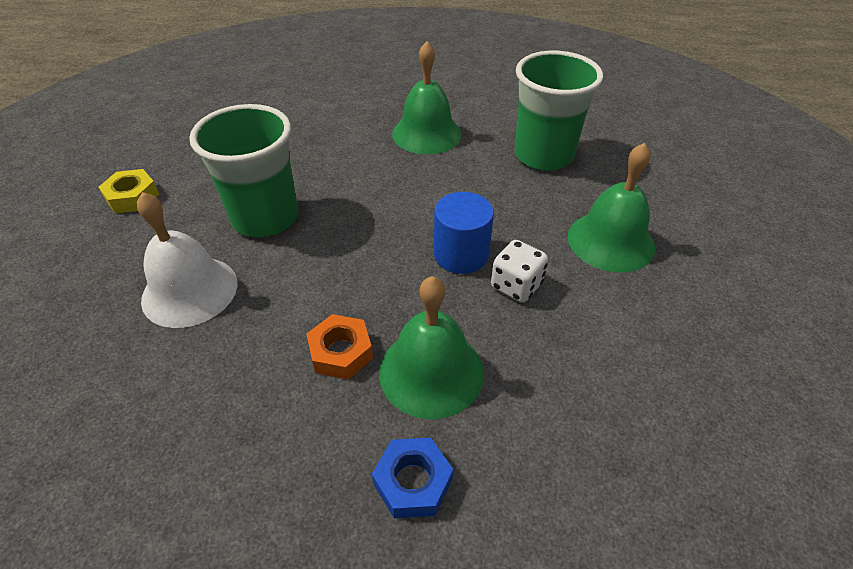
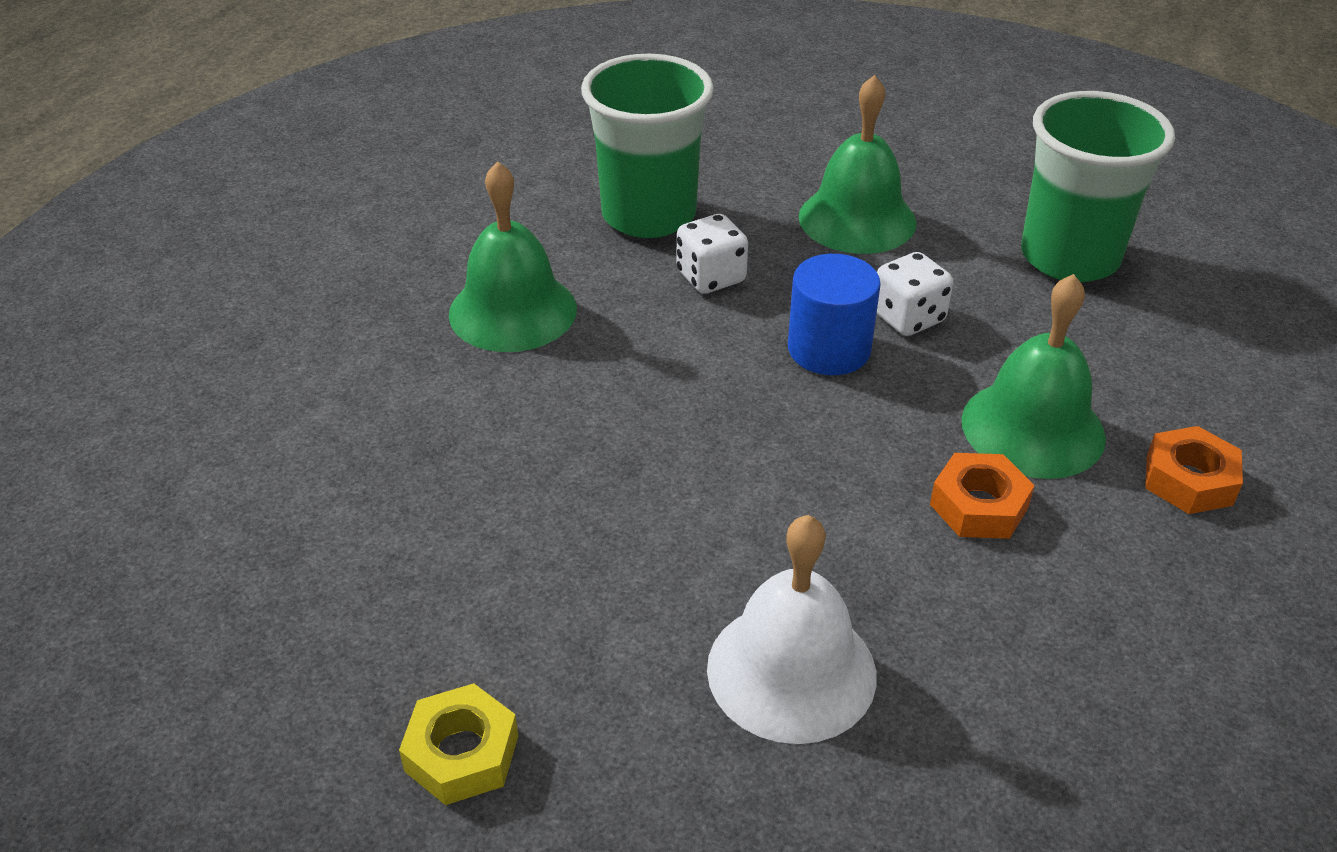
camera: 70 degrees left, 5 degrees down
(265, 218) = (640, 549): green cup -> green cup (1069, 257)
(413, 482) = (1189, 480): blue nut -> orange nut
(500, 192) = (711, 277): none -> white dice

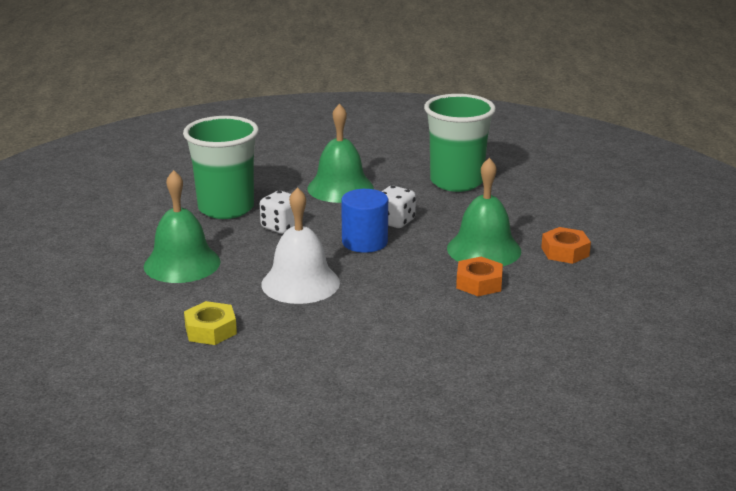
camera: 25 degrees left, 15 degrees down
(461, 753) = (299, 434): yellow nut -> yellow nut (210, 330)
(791, 671) = (435, 362): white bell -> white bell (300, 283)

